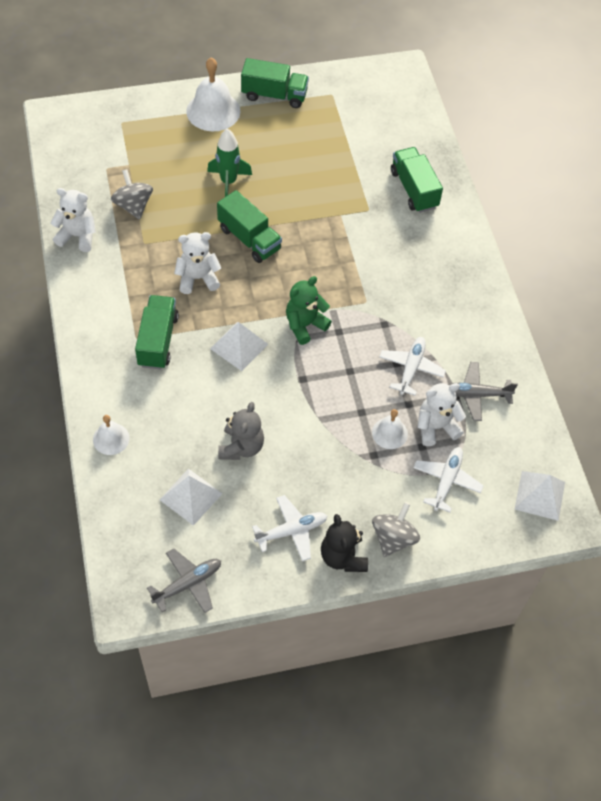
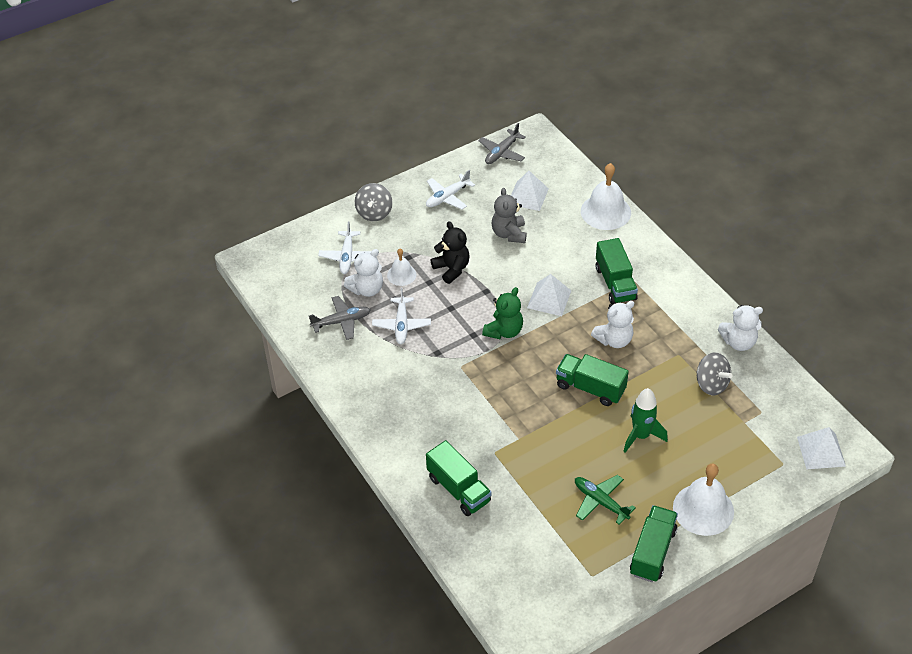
camera: 165 degrees right, 10 degrees down
(111, 439) = (605, 212): white bell -> white bell, size x1.79
(274, 95) = (652, 552): green truck -> green truck turned 120 degrees clockwise
(295, 142) = (600, 501): none -> green plane
(343, 557) = (405, 193): black teddy bear -> black teddy bear (452, 269)
(539, 495) = (273, 268): white pyramid -> white pyramid (821, 451)

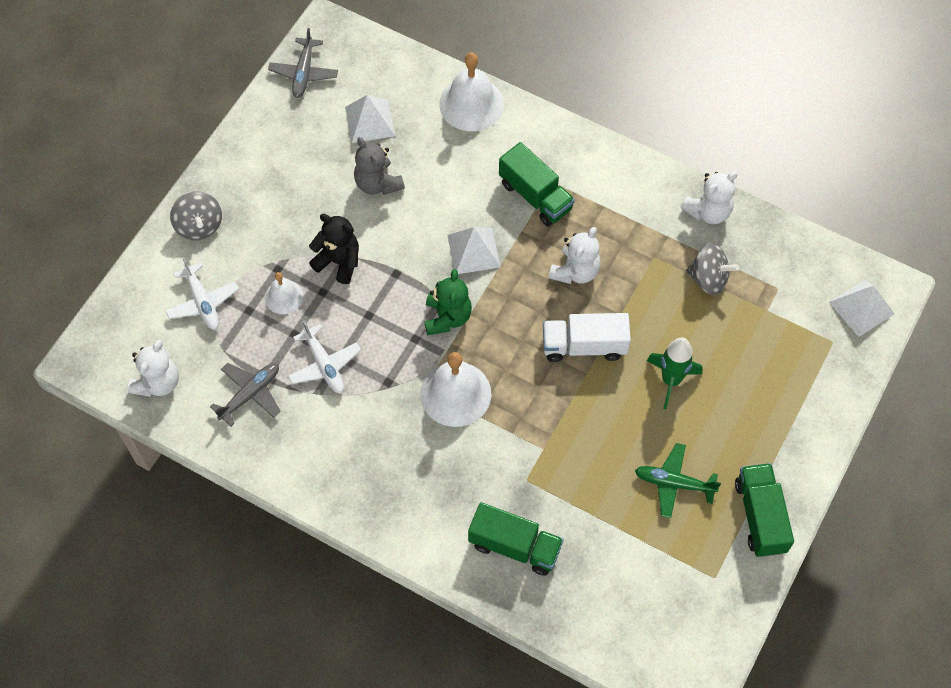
camera: 30 degrees left, 15 degrees up
(366, 289) = (254, 336): white teddy bear -> white teddy bear (158, 382)
(447, 197) = (275, 164): white plane -> none
(590, 388) = (584, 346): green truck -> white truck
(703, 509) = (783, 438): white bell -> white bell (455, 393)

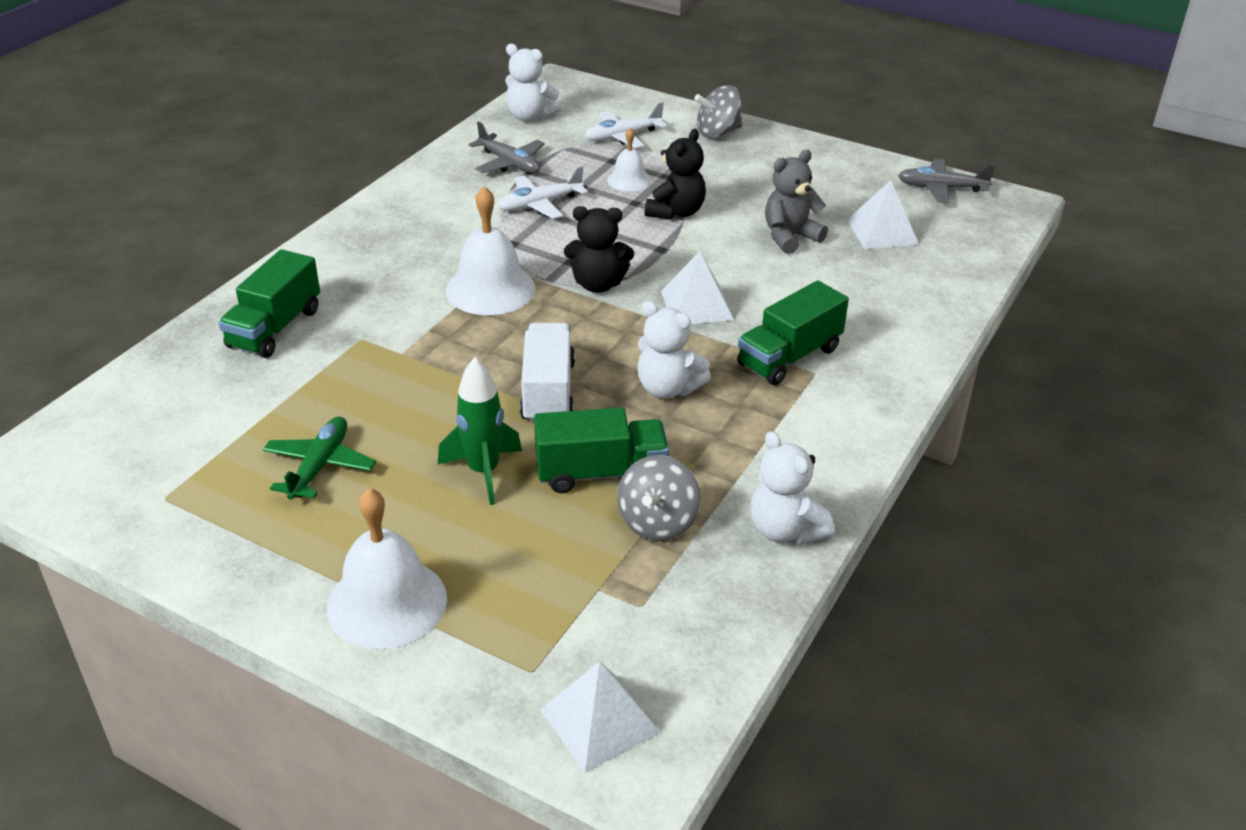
camera: 90 degrees right, 25 degrees down
(447, 317) = (598, 284): green teddy bear -> black teddy bear
(471, 104) = (932, 307): white bell -> white bell (387, 602)
(760, 516) = (240, 552): green truck -> green truck (601, 473)

